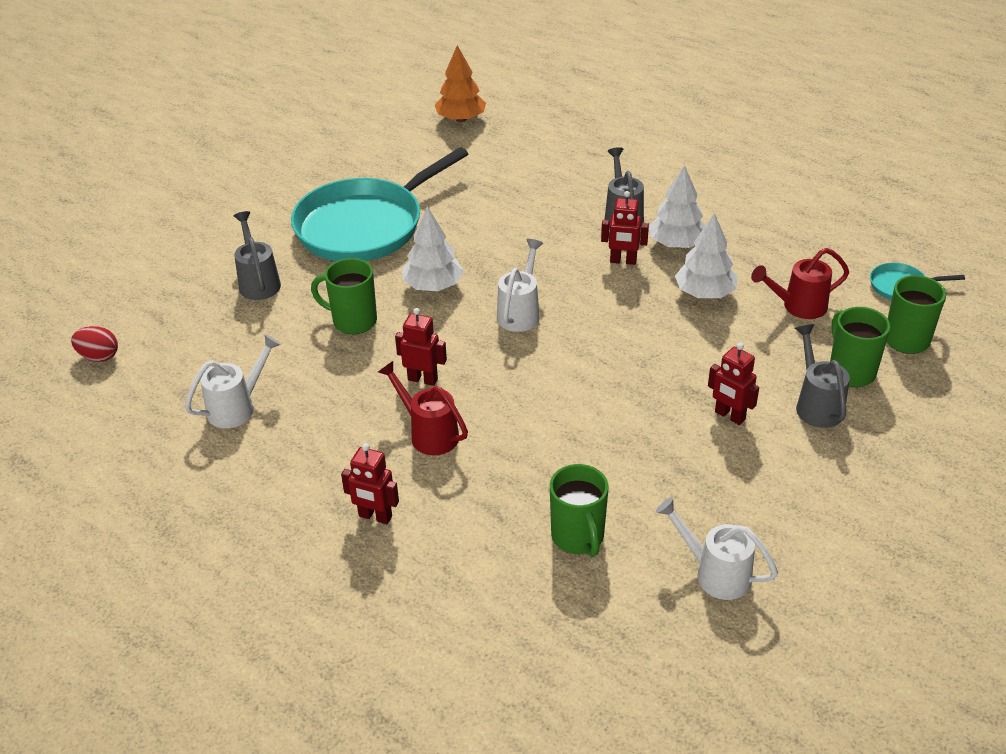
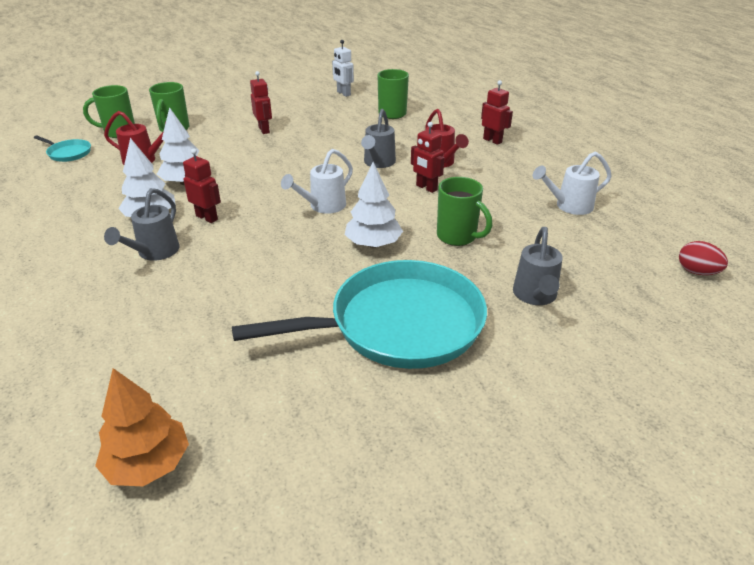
camera: 155 degrees left, 5 degrees down
(715, 573) = (343, 93): white watering can -> white robot
(817, 405) = (214, 123): grey watering can -> grey watering can (378, 163)

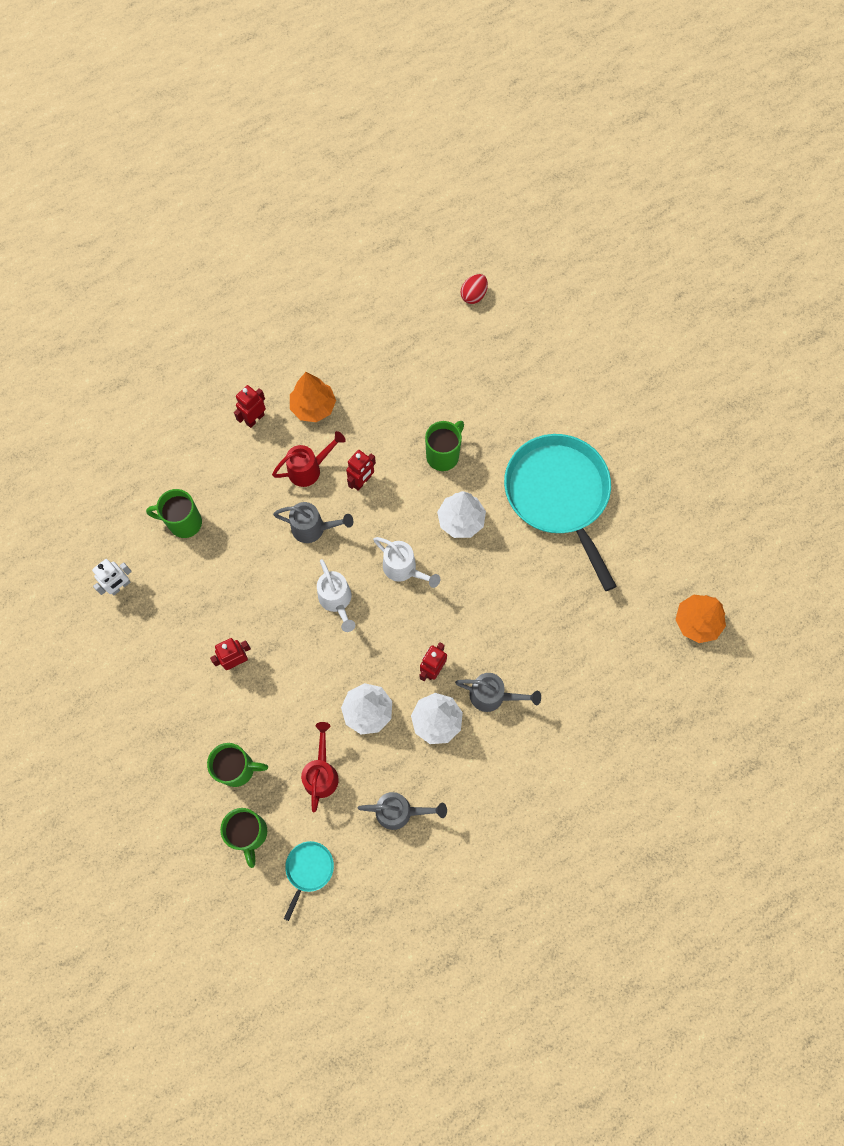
camera: 95 degrees left, 35 degrees up
(509, 166) = (313, 407): none -> orange tree
(535, 296) = (515, 405): grey watering can -> grey watering can (399, 811)
(569, 206) = (385, 365): white watering can -> white watering can (336, 600)

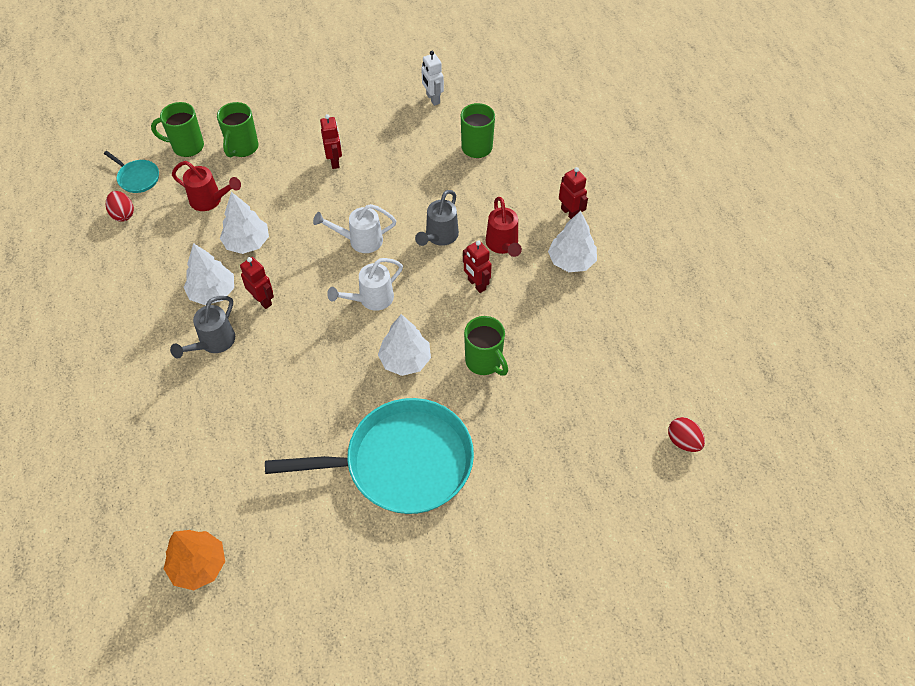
camera: 105 degrees right, 15 degrees down
(313, 407) = (571, 261): orange tree -> white tree
(363, 861) = (123, 214): none -> red egg
(399, 811) = (148, 247): grey watering can -> none

